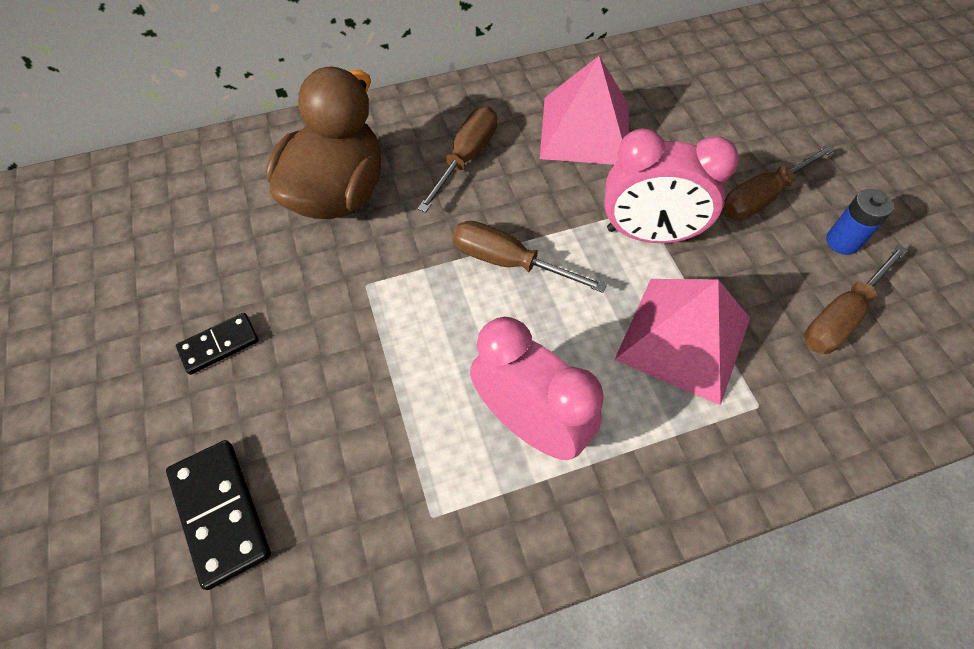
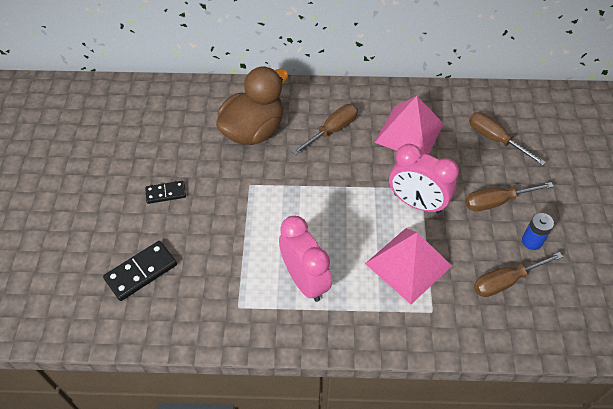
camera: 20 degrees right, 5 degrees down
(220, 513) = (141, 272): black domino -> black domino turned 60 degrees clockwise
(508, 262) = (330, 195): brown screwdriver -> brown screwdriver (495, 139)

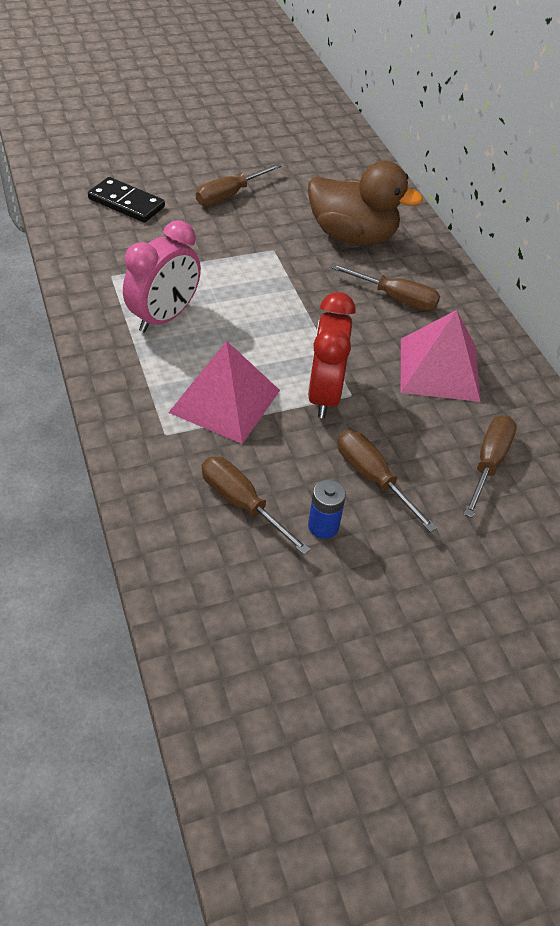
camera: 65 degrees right, 5 degrees down
(166, 193) = (229, 195): black domino -> brown screwdriver
(417, 203) = (324, 395): pink clock -> red clock

